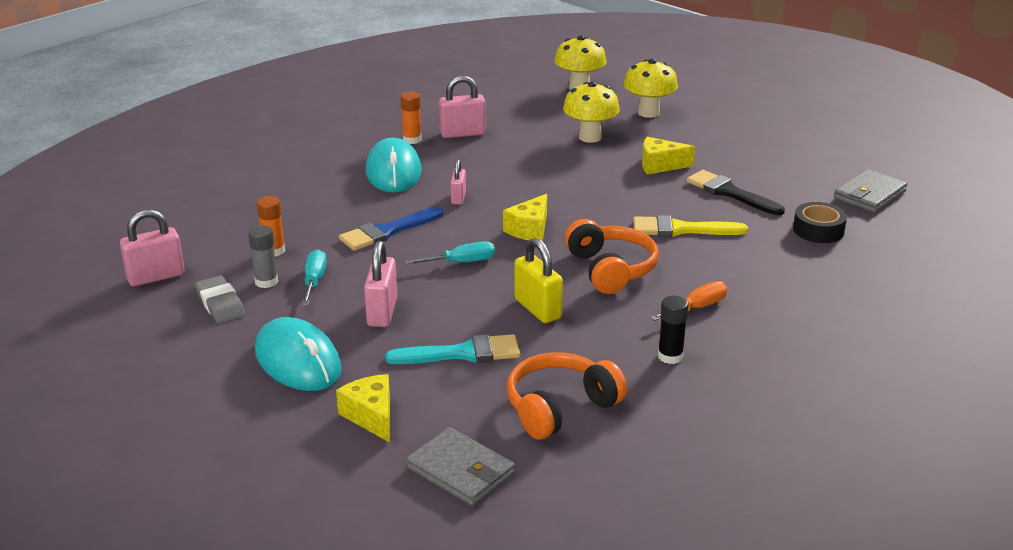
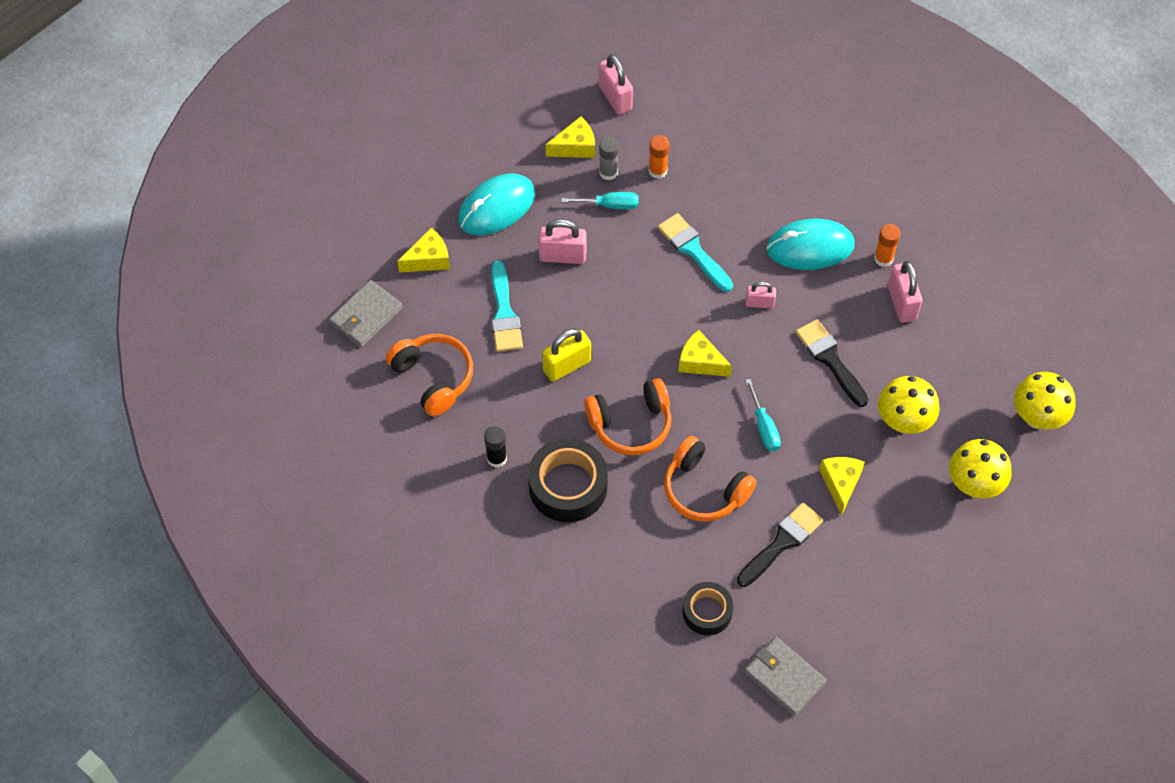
camera: 90 degrees right, 30 degrees up
(220, 304) = (575, 147): grey eraser -> yellow cheese
(387, 231) = (693, 250): blue brush -> turquoise brush
(461, 262) = (641, 309): turquoise screwdriver -> turquoise screwdriver (764, 427)
(525, 166) = (830, 359): none -> black brush
(681, 229) = (704, 489): yellow brush -> orange headphones
(697, 308) = (568, 486): orange screwdriver -> black tape

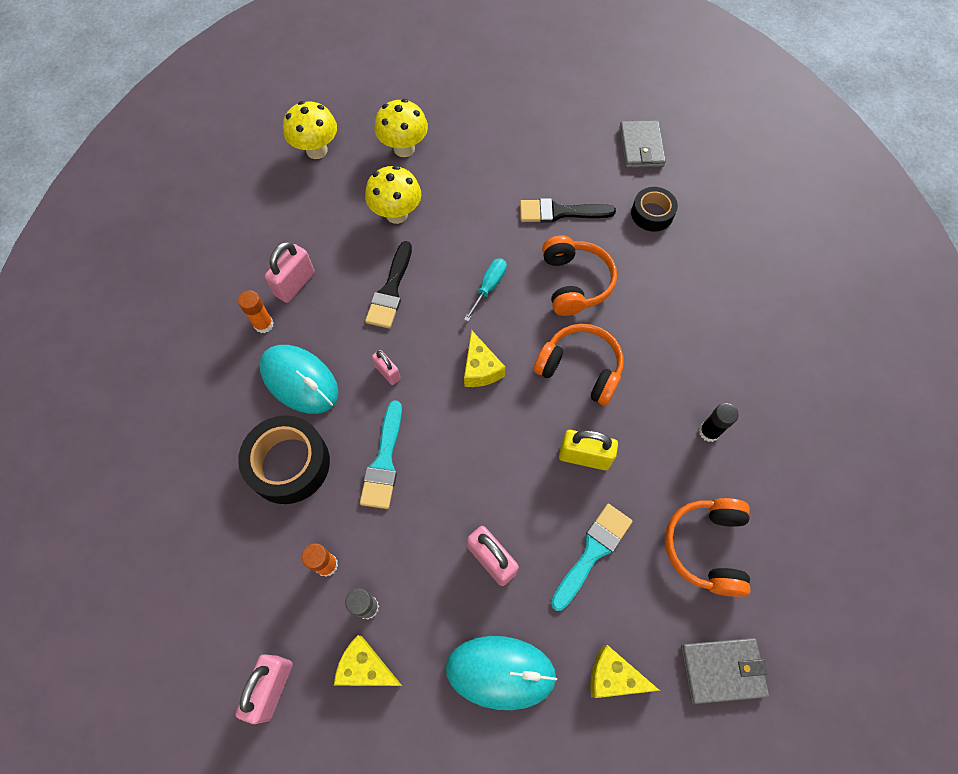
camera: 135 degrees left, 5 degrees up
(568, 486) = (671, 365): black tape -> black tape (289, 464)
(609, 205) = (402, 571): turquoise screwdriver -> none
(840, 484) = (482, 213): yellow cheese -> none

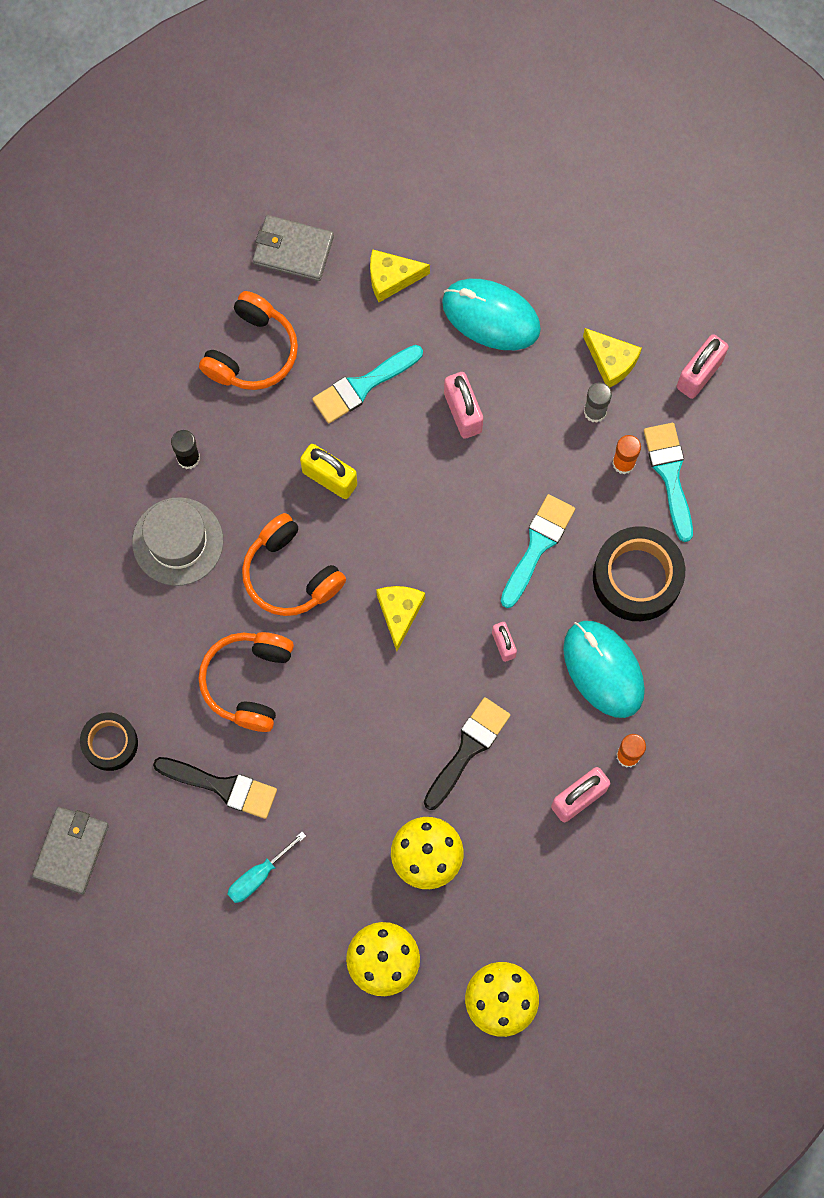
camera: 160 degrees left, 10 degrees up
(280, 569) = (670, 474): none -> turquoise brush
(489, 287) = (351, 712): turquoise screwdriver -> turquoise screwdriver (258, 875)
(613, 676) = (391, 278): yellow cheese -> yellow cheese turned 135 degrees clockwise
(681, 363) = (177, 541): none -> grey hat

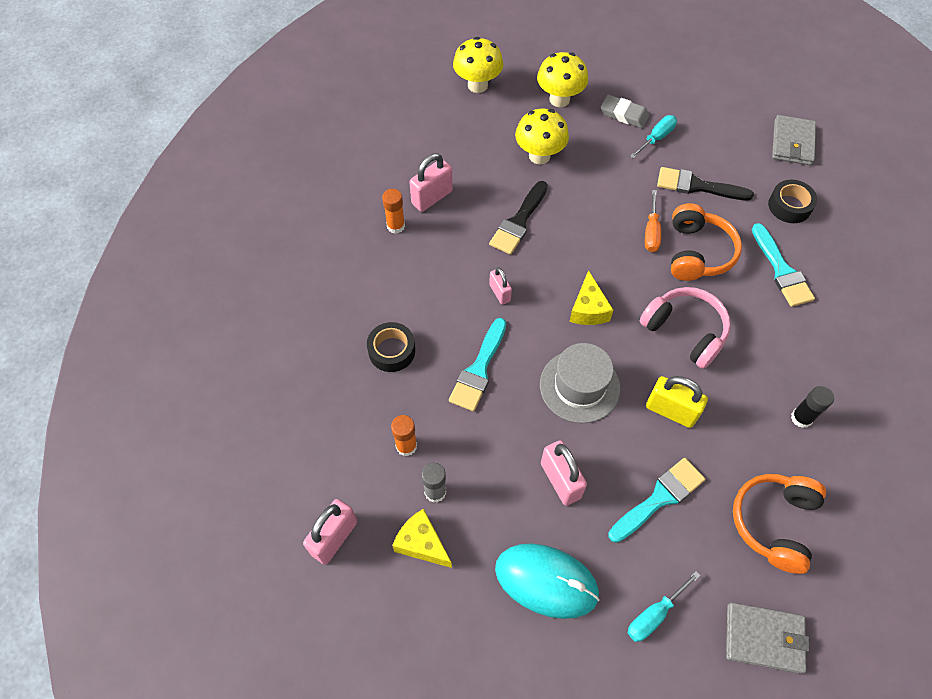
camera: 175 degrees right, 15 degrees down
(177, 541) = (787, 349): grey hat -> grey hat (579, 386)
(290, 574) = (685, 331): orange headphones -> pink headphones
(295, 924) = (624, 114): none -> grey eraser
(299, 718) = (651, 232): none -> orange screwdriver
(391, 278) = (654, 614): yellow cheese -> turquoise screwdriver
(603, 669) = (417, 281): turquoise mouse -> none
(637, 578) = (392, 351): black tape -> black tape, size x0.61
(670, 474) = (363, 439): turquoise brush -> turquoise brush (781, 270)

